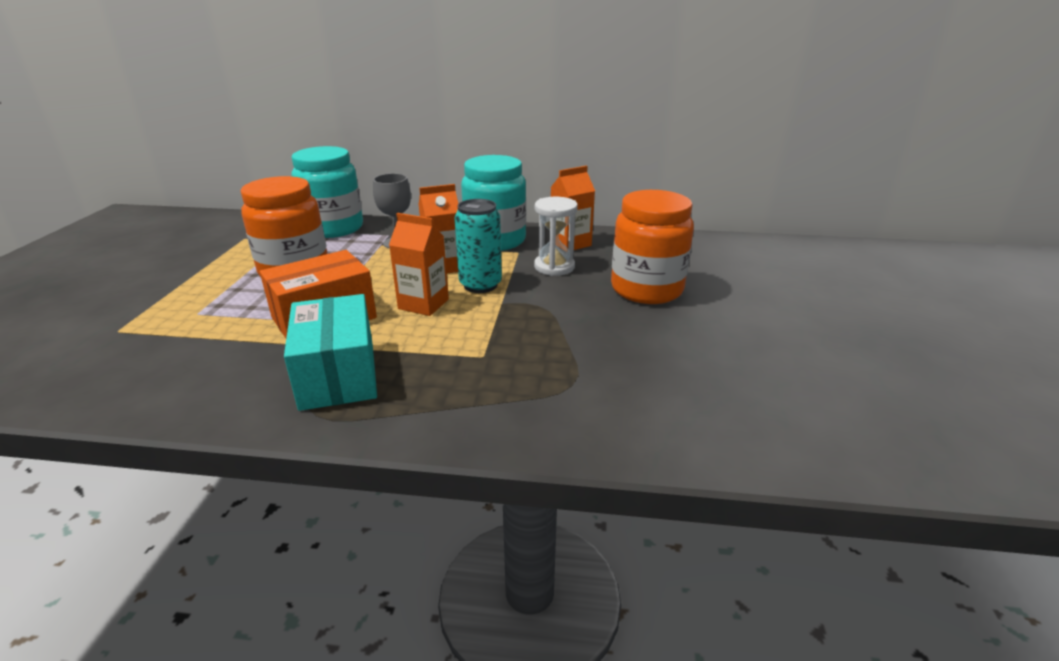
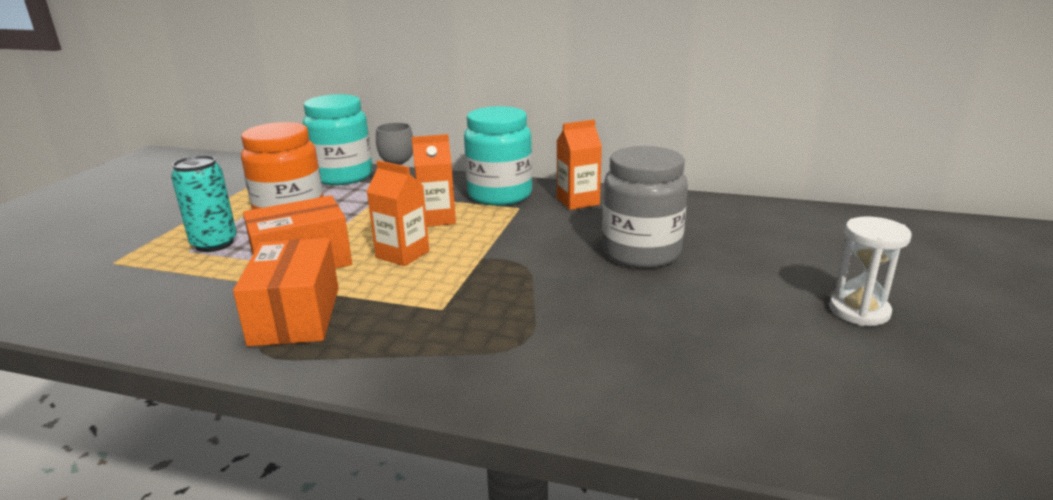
camera: 10 degrees right, 5 degrees down
(338, 374) = (295, 316): turquoise box -> orange box
(480, 285) = (467, 239): turquoise can -> turquoise can (214, 244)
(554, 267) = (551, 224): white hourglass -> white hourglass (859, 311)
(646, 289) = (641, 253): orange jar -> grey jar

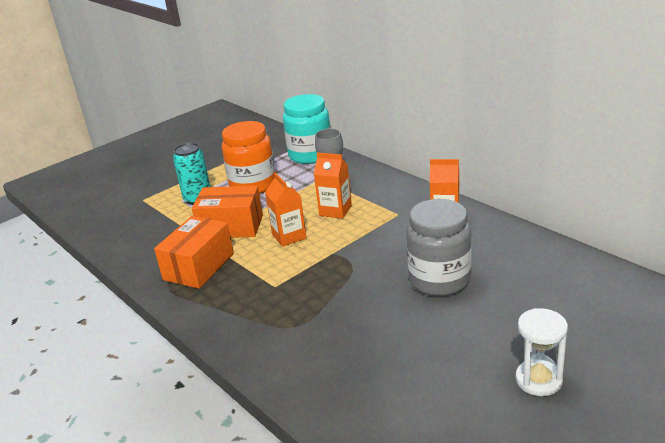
camera: 35 degrees right, 5 degrees up
(500, 195) = (396, 198): turquoise jar -> none

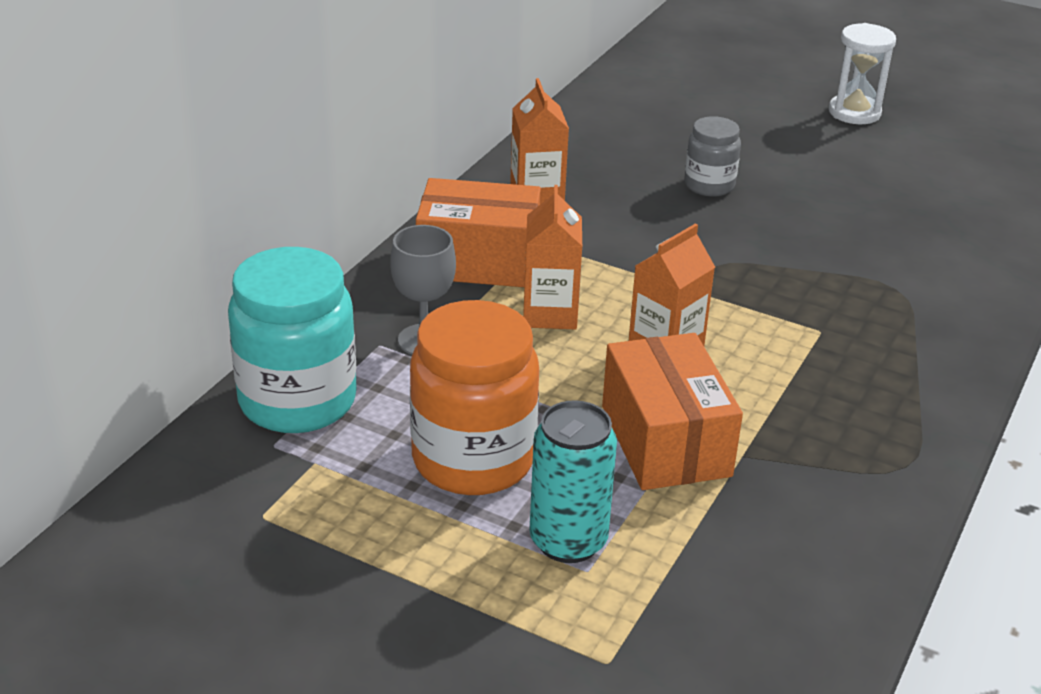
camera: 115 degrees left, 5 degrees up
(199, 266) = (824, 441): orange box -> orange box (478, 261)
(439, 280) = (709, 185): grey jar -> grey jar, size x0.55

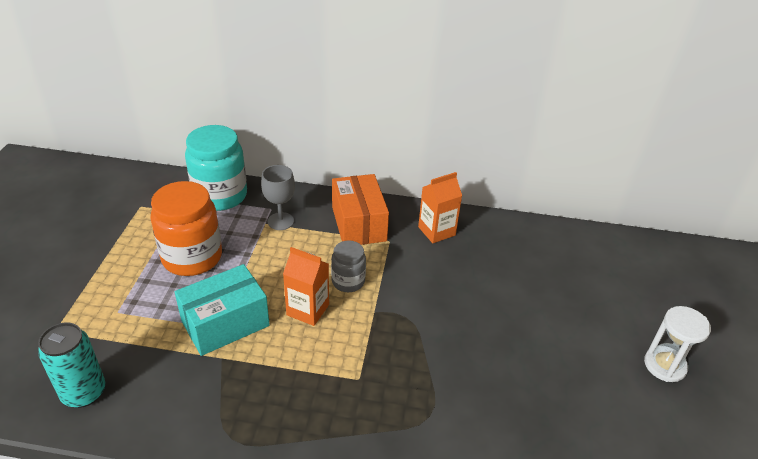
camera: 70 degrees right, 5 degrees up
(550, 313) = (323, 259): orange carton -> none
(568, 541) = (138, 301): turquoise can -> turquoise can (84, 392)
(665, 441) = (225, 323): orange box -> turquoise box
(709, 185) = (499, 300): grey jar -> grey jar (348, 281)

